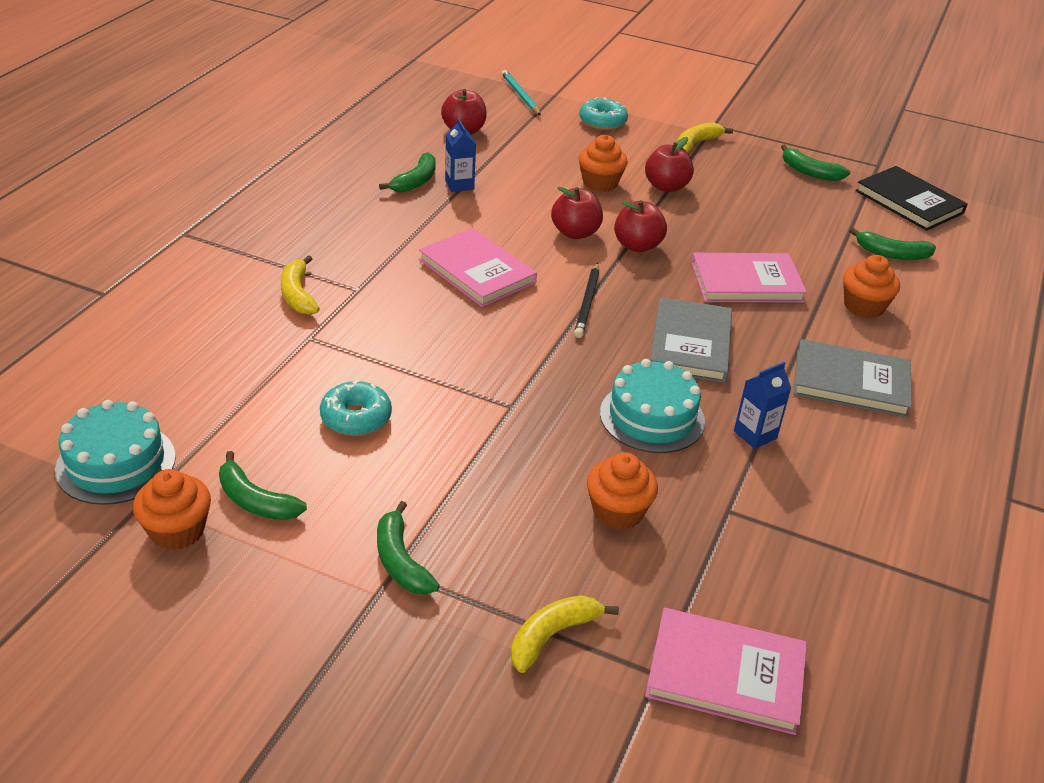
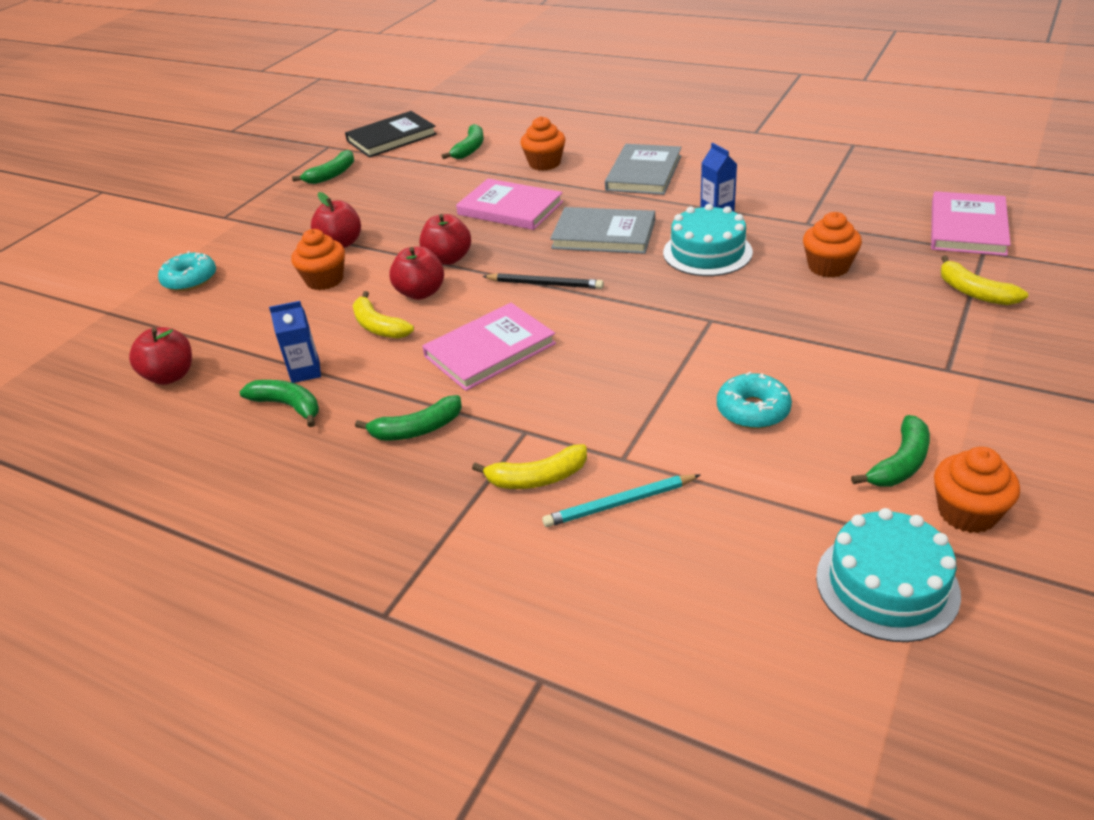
camera: 80 degrees left, 0 degrees up
(400, 561) = (935, 367): green banana -> green banana (417, 429)
(520, 95) = (96, 337): turquoise pencil -> turquoise pencil (620, 503)
(696, 144) = (260, 227): yellow banana -> yellow banana (378, 326)
(746, 282) = (510, 208): pink book -> pink book turned 60 degrees counterclockwise

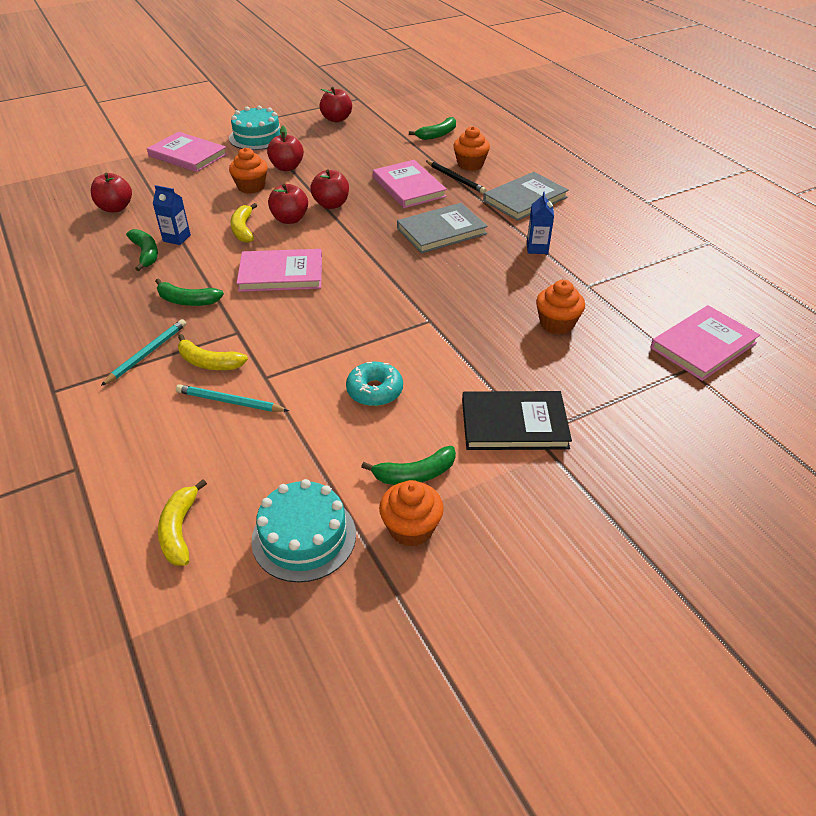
camera: 30 degrees right, 5 degrees up
(190, 280) = (188, 155): turquoise donut -> pink book
(332, 175) = (336, 119): green banana -> red apple
(391, 138) = (401, 107): black book -> black book (514, 424)
(448, 509) = (147, 354): none -> turquoise pencil
(544, 284) = (363, 247): black pencil -> black pencil (455, 179)
(603, 234) = (441, 231): grey book -> grey book turned 75 degrees counterclockwise
(707, 252) = (490, 274): turquoise cake -> turquoise cake (257, 137)
(974, 292) = (635, 394): yellow banana -> yellow banana (179, 530)

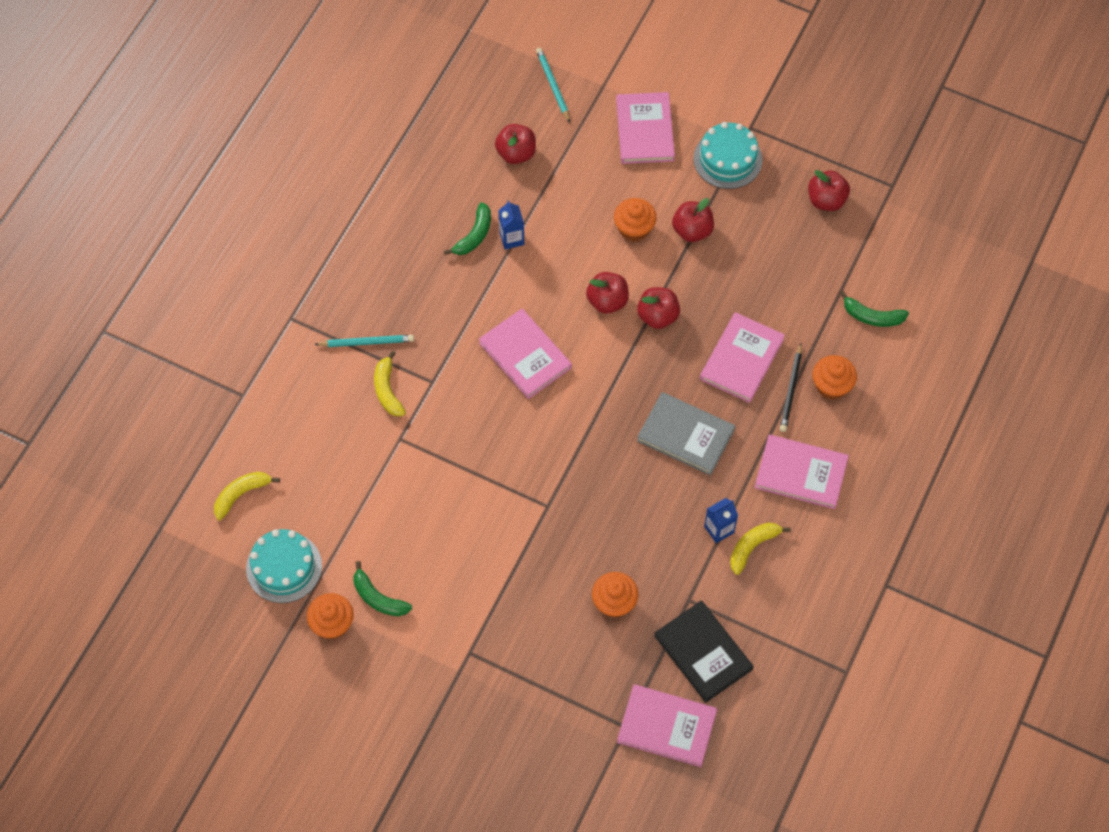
camera: 55 degrees right, 20 degrees up
(187, 301) = (441, 317): green banana -> none
(230, 401) = (361, 436): turquoise pencil -> turquoise pencil (553, 85)
(243, 229) = (563, 277): yellow banana -> yellow banana (752, 547)
(374, 391) = (438, 520): turquoise donut -> none
(514, 424) = (471, 633): black book -> black book (703, 652)
(525, 199) = (801, 473): grey book -> pink book

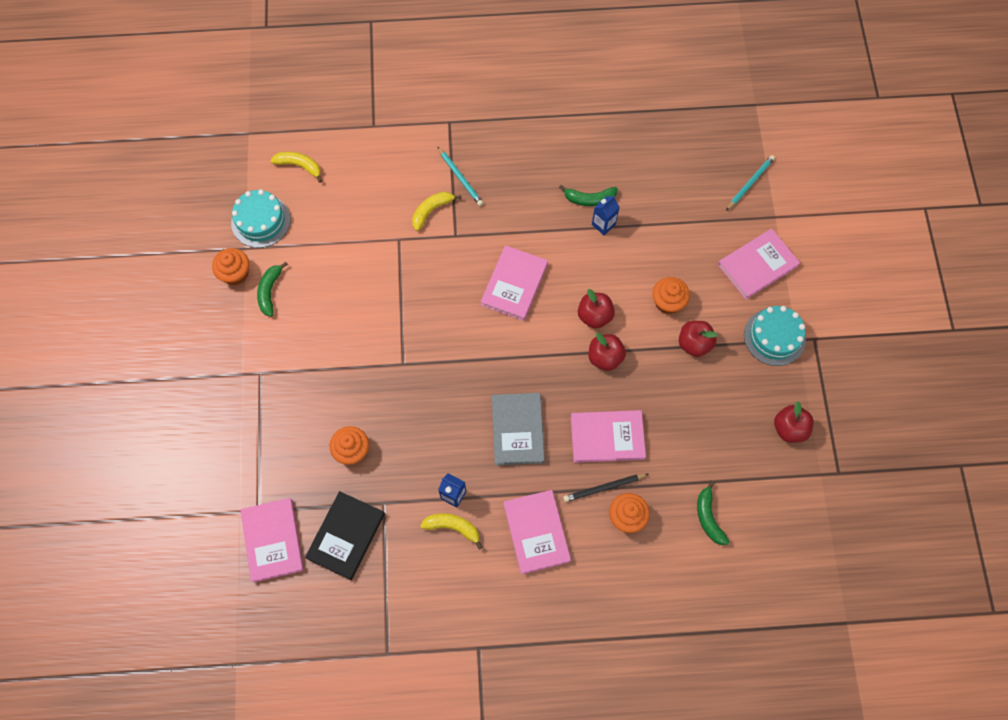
camera: 60 degrees right, 5 degrees up
(516, 153) = (675, 190): red apple -> none

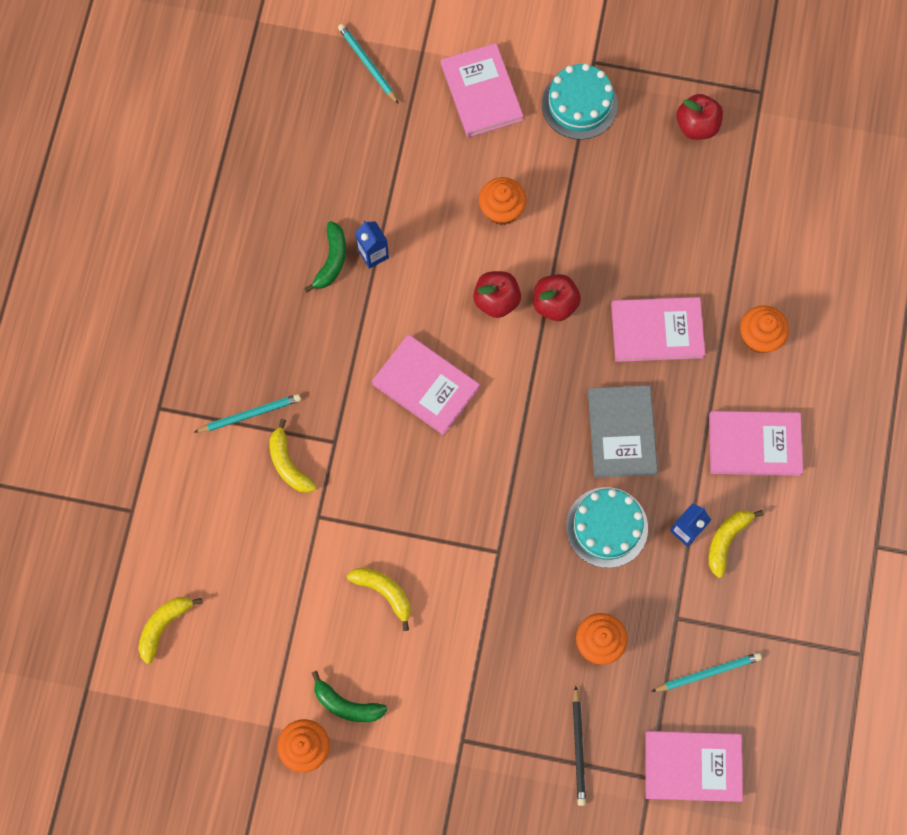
camera: 75 degrees left, 5 degrees up
(261, 221) = (234, 697): turquoise cake -> turquoise cake (606, 527)
(346, 536) = (707, 673): black book -> turquoise pencil
(354, 295) = (384, 592): none -> yellow banana
(517, 430) = (622, 432): grey book -> grey book turned 75 degrees clockwise
(604, 487) = (718, 352): black pencil -> black pencil (578, 748)
(607, 437) = (657, 330): pink book -> pink book turned 75 degrees clockwise
(694, 344) = (564, 196): red apple -> none
(708, 517) = (780, 247): green banana -> none

